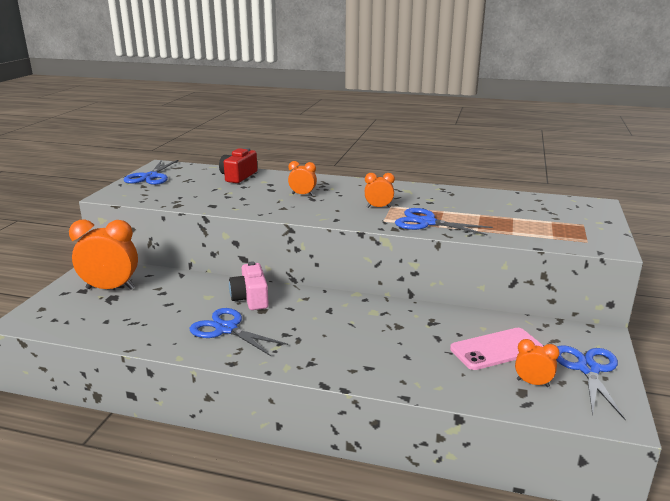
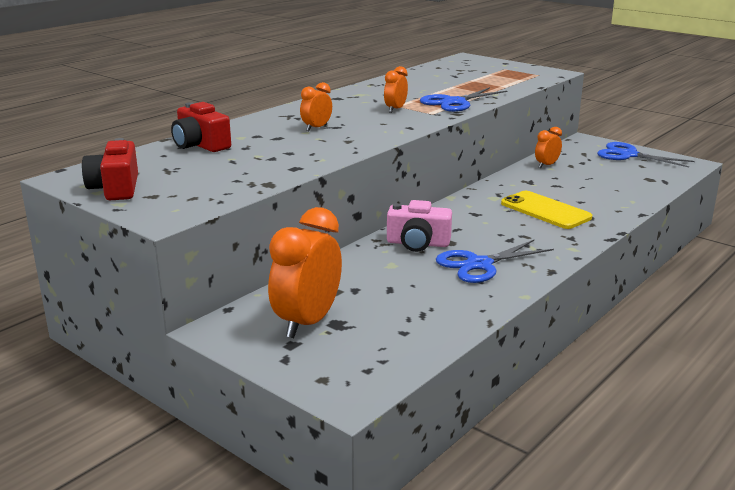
camera: 65 degrees left, 0 degrees up
(150, 177) = (115, 188): blue scissors -> red camera
(364, 341) = (545, 210): none -> yellow phone
(496, 349) = (587, 172): pink phone -> none
(532, 383) = (639, 173): orange clock -> orange clock (546, 165)

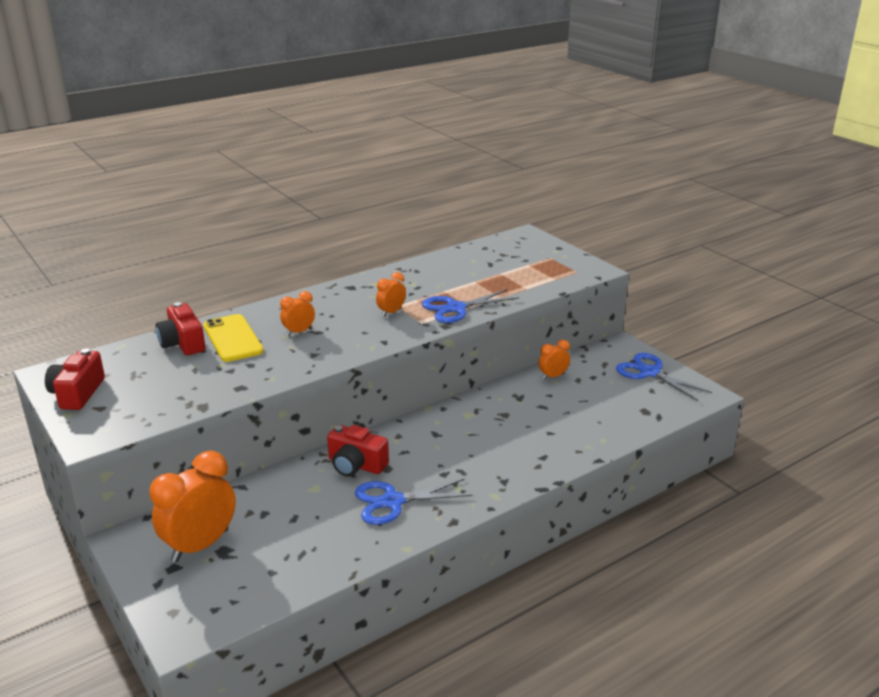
camera: 15 degrees right, 5 degrees up
(418, 243) = (356, 465): pink camera -> red camera
(545, 210) = (505, 440): yellow phone -> yellow phone (233, 338)

